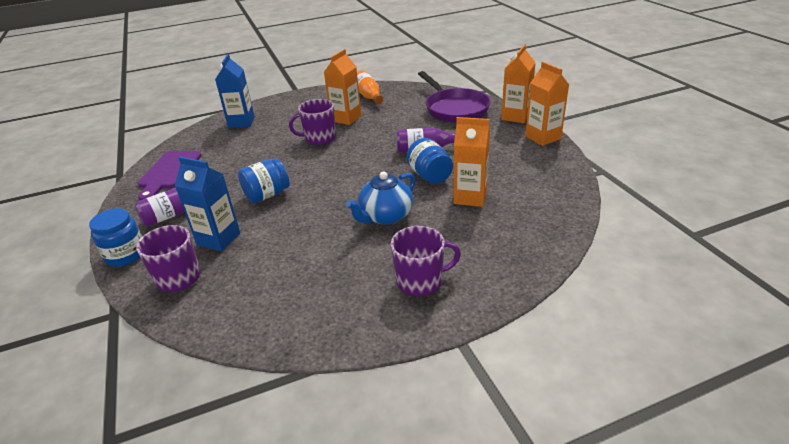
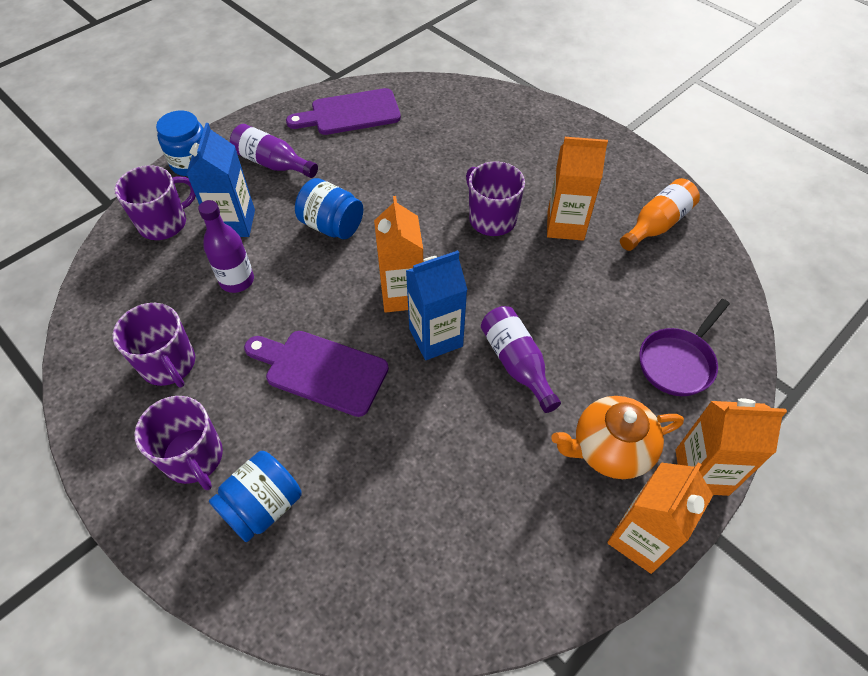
camera: 65 degrees right, 20 degrees up
(241, 122) = (496, 117): blue carton -> blue carton (436, 337)
(277, 243) = (237, 280): none -> purple bottle
(329, 287) = (169, 364): none -> purple mug
(385, 216) = (321, 371): blue teapot -> purple cutting board
(430, 176) = (440, 392): blue jar -> blue jar (263, 506)
(454, 109) = (678, 362): purple pan -> purple pan, size x0.63
(470, 197) = (399, 465): orange carton -> orange carton (402, 294)
(492, 135) = (610, 449): none -> orange teapot

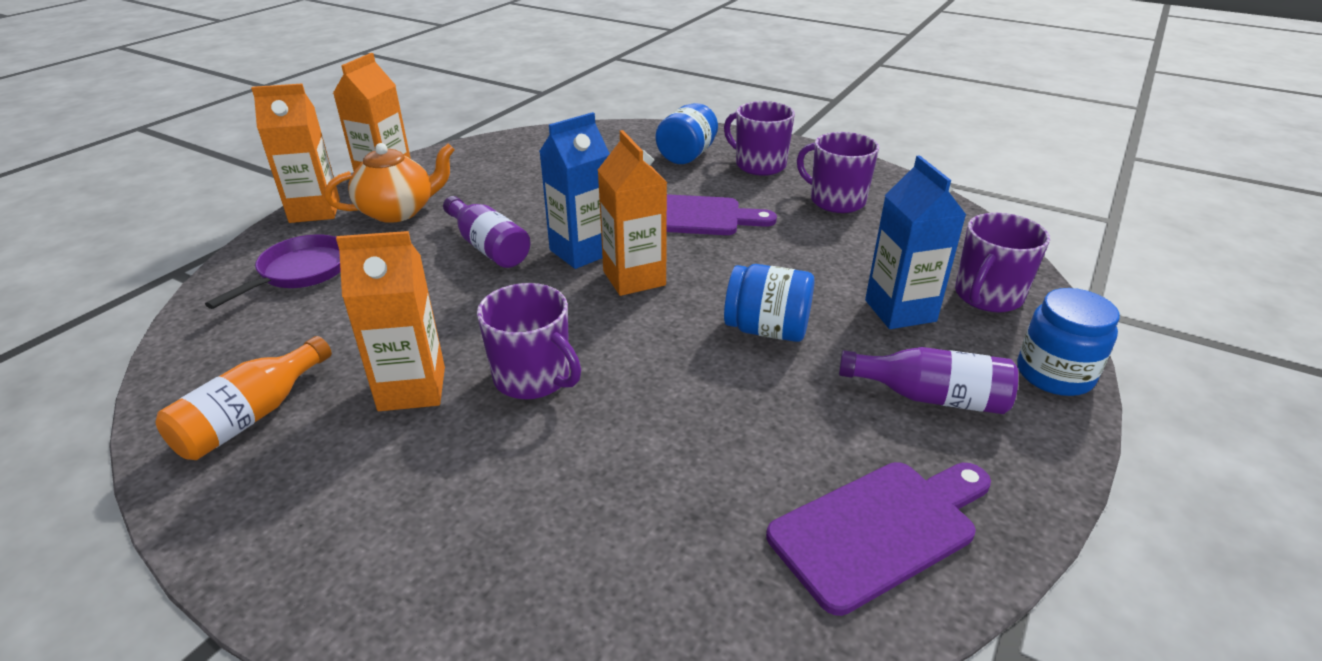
camera: 165 degrees right, 20 degrees down
(237, 280) = (835, 261): purple bottle -> none

